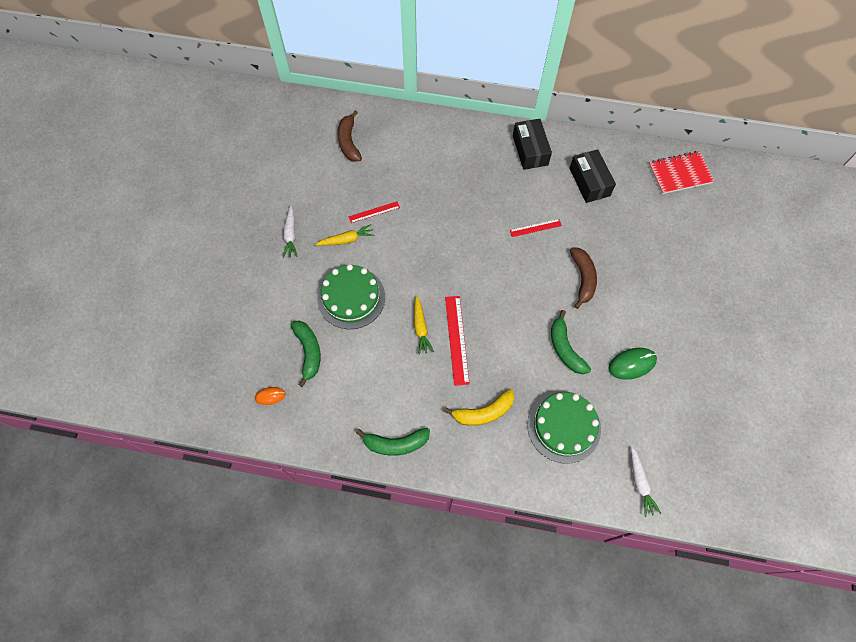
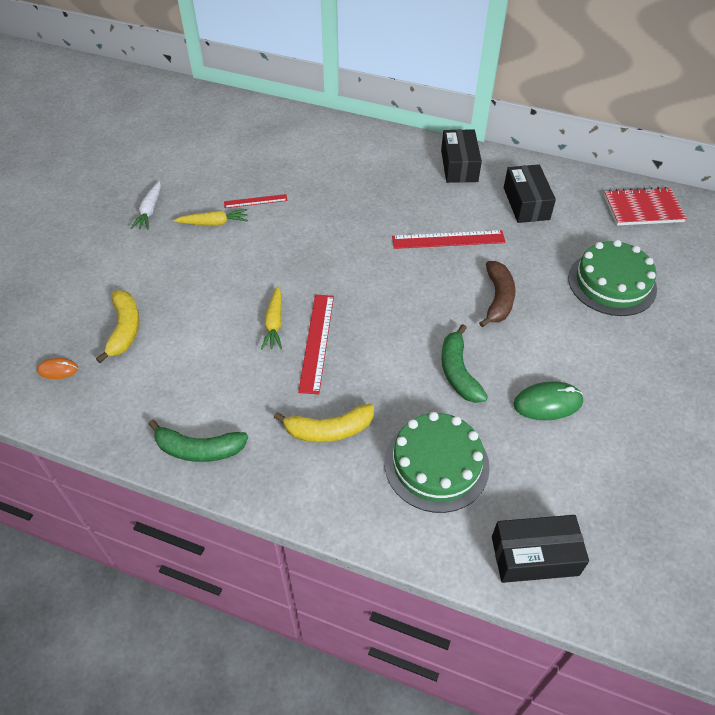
camera: 10 degrees right, 15 degrees down
(308, 352) = (125, 329): green banana -> yellow banana
(349, 142) = (248, 135): brown banana -> none
(351, 297) = (198, 280): green cake -> green cake (612, 283)
(535, 228) = (448, 240): red ruler -> red ruler, size x1.69
(640, 483) = (534, 556): white carrot -> black box

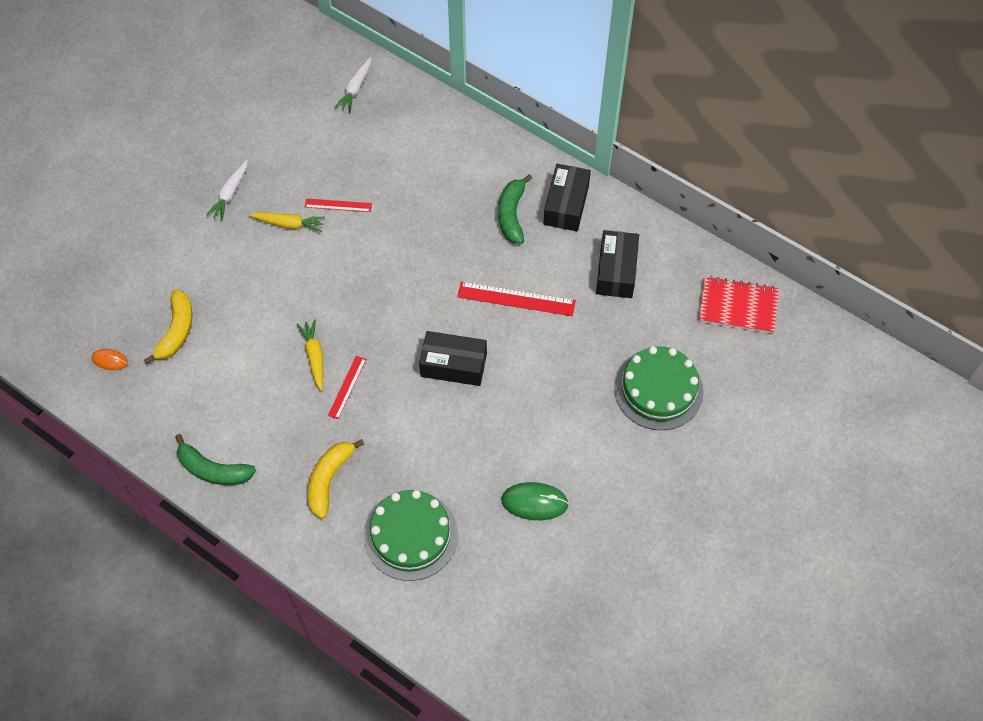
camera: 15 degrees right, 10 degrees up
(242, 120) = (356, 89): none -> white carrot
(274, 323) = (314, 357): yellow carrot -> yellow carrot turned 150 degrees clockwise
(316, 342) = (347, 387): red ruler -> red ruler, size x0.59
(329, 430) = (329, 479): yellow banana -> yellow banana turned 105 degrees clockwise
(458, 372) = (466, 450): green banana -> green banana (512, 215)
(498, 299) = (536, 380): brown banana -> none
(534, 556) = (460, 636): black box -> black box (453, 365)

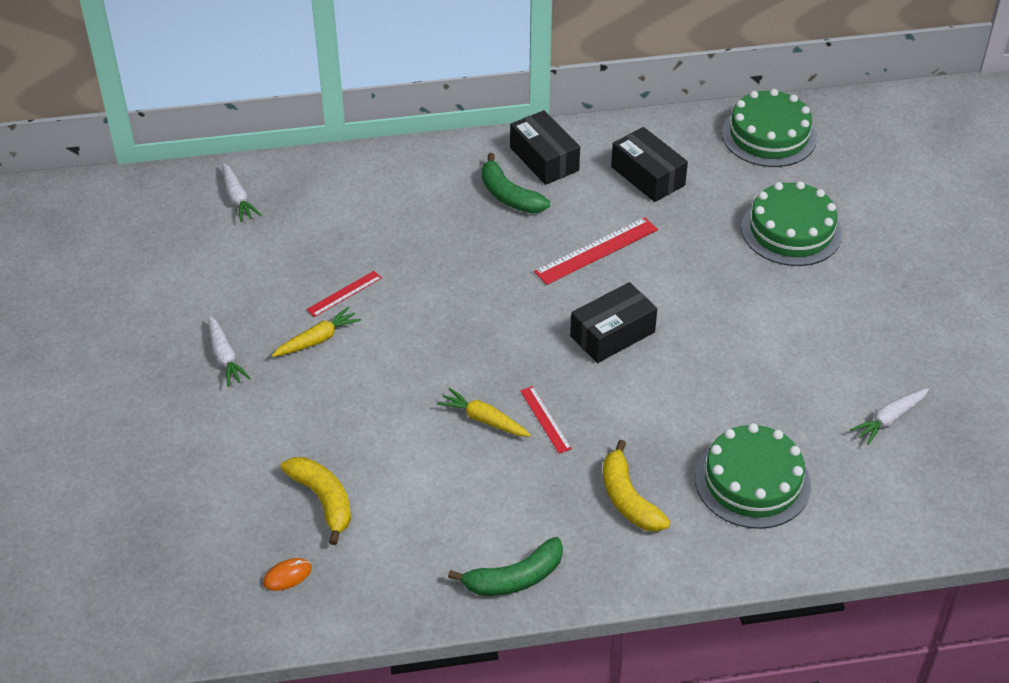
camera: 45 degrees left, 15 degrees down
(534, 502) = (812, 377): green mouse -> none
(545, 574) = (889, 419): none -> white carrot
(737, 306) = (769, 135): red notebook -> green cake

